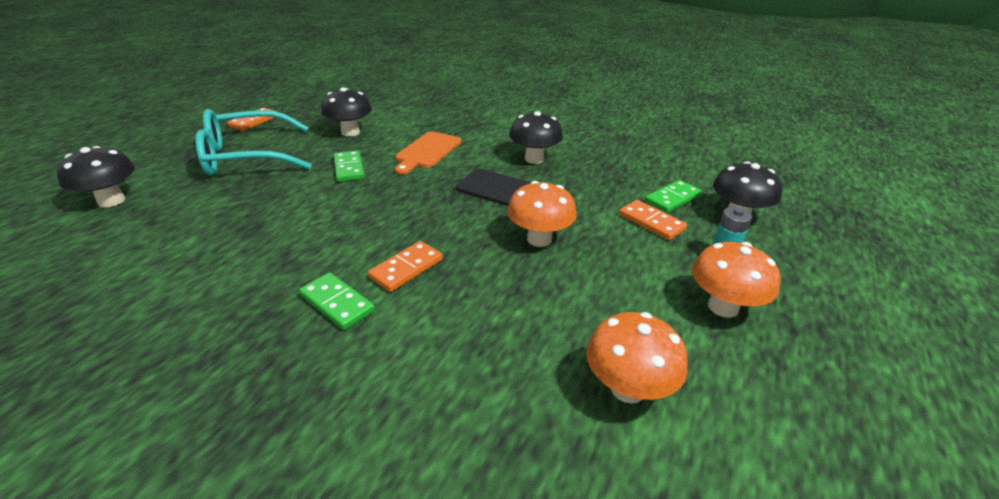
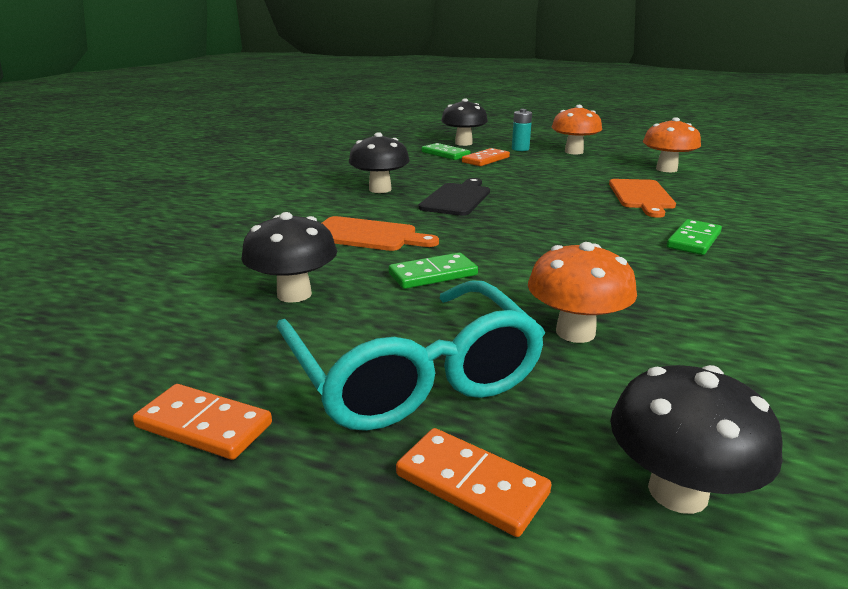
camera: 95 degrees left, 10 degrees down
(406, 268) = (619, 222): orange domino -> orange domino (471, 484)
(488, 311) = (641, 196): none -> orange cutting board
(539, 239) = (535, 186): orange mushroom -> orange mushroom (575, 332)

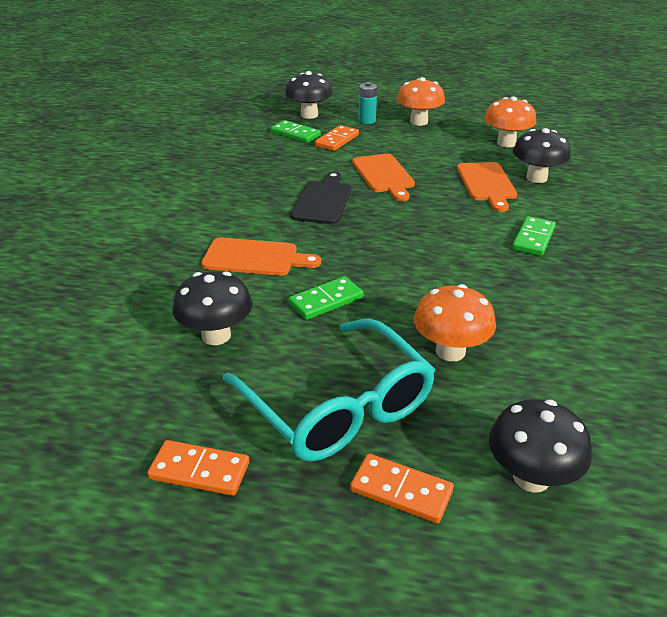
camera: 10 degrees left, 10 degrees up
(380, 189) = (247, 193): black mushroom -> black mushroom (536, 178)
(528, 184) = (384, 175): none -> orange cutting board

